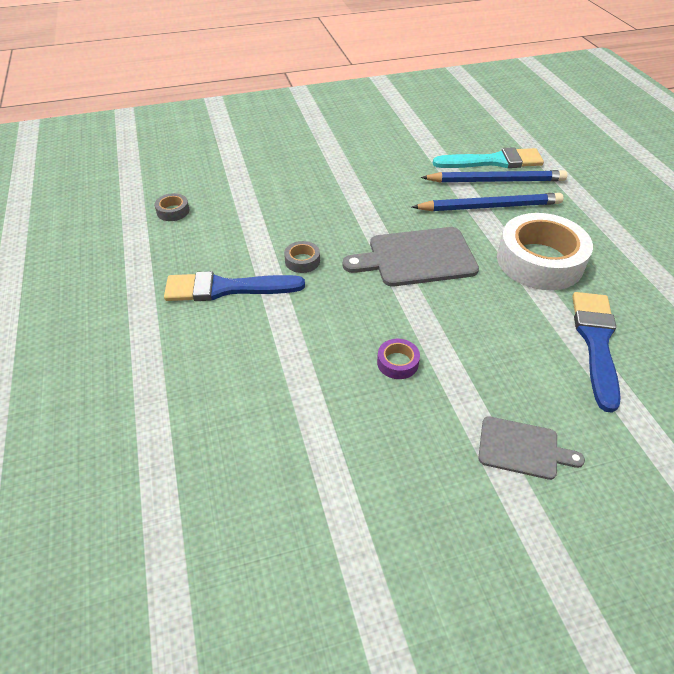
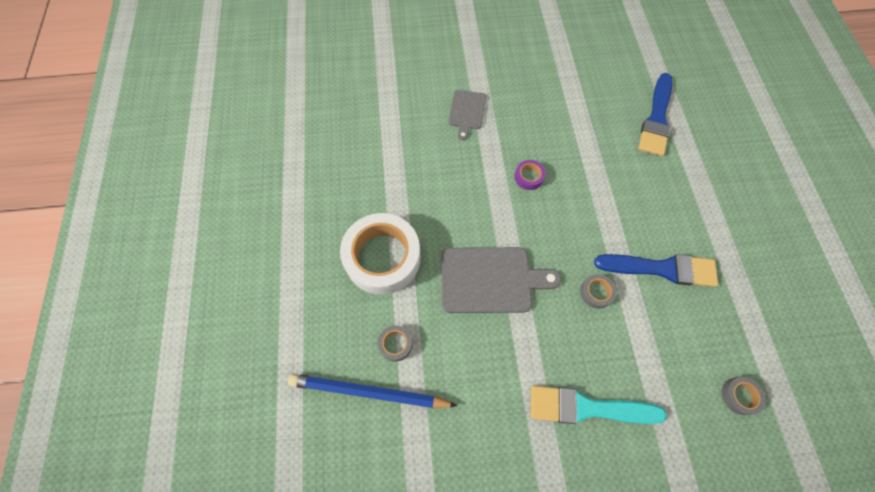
camera: 170 degrees left, 20 degrees up
(489, 207) = (395, 344): blue pencil -> grey tape
(493, 161) = (354, 436): turquoise brush -> turquoise brush (587, 407)
(522, 448) = (467, 112): grey cutting board -> grey cutting board turned 105 degrees counterclockwise
(596, 342) = (383, 172): blue brush -> blue brush (656, 119)

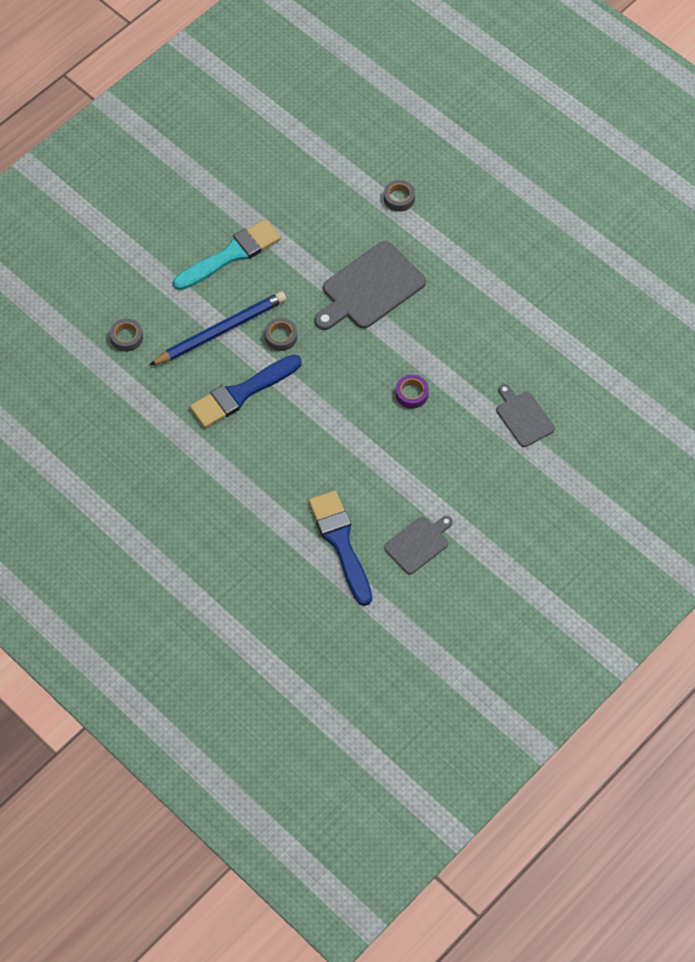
camera: 140 degrees right, 5 degrees down
(369, 392) = (388, 160): blue pencil -> blue pencil (220, 331)
(382, 258) = (467, 244): white tape -> none
(603, 87) = (418, 543): none -> grey cutting board

